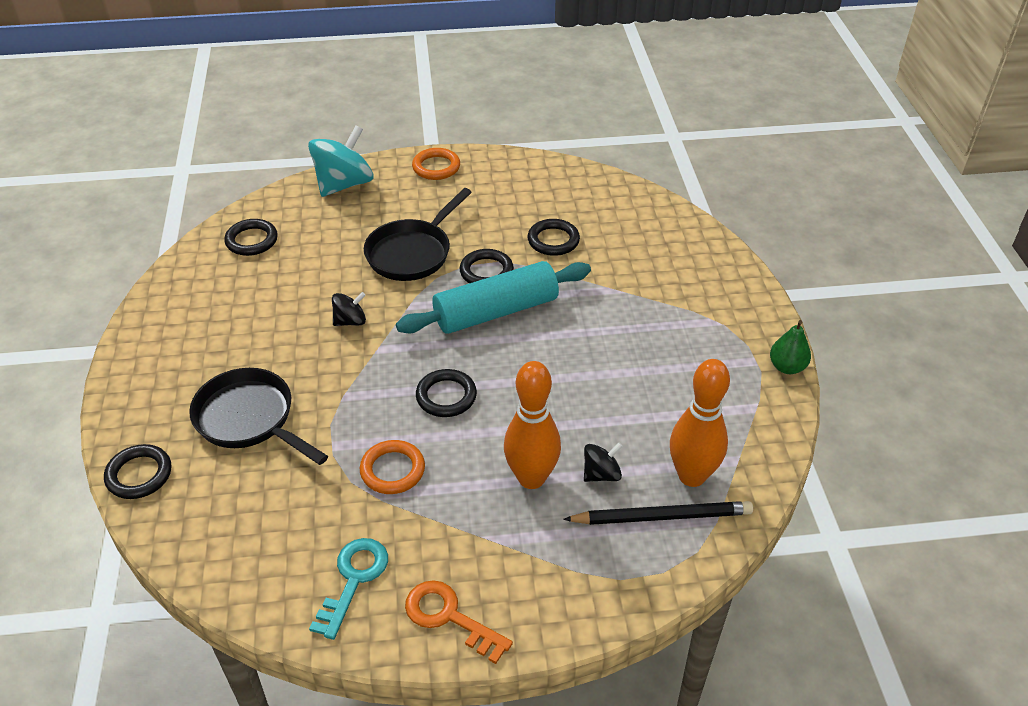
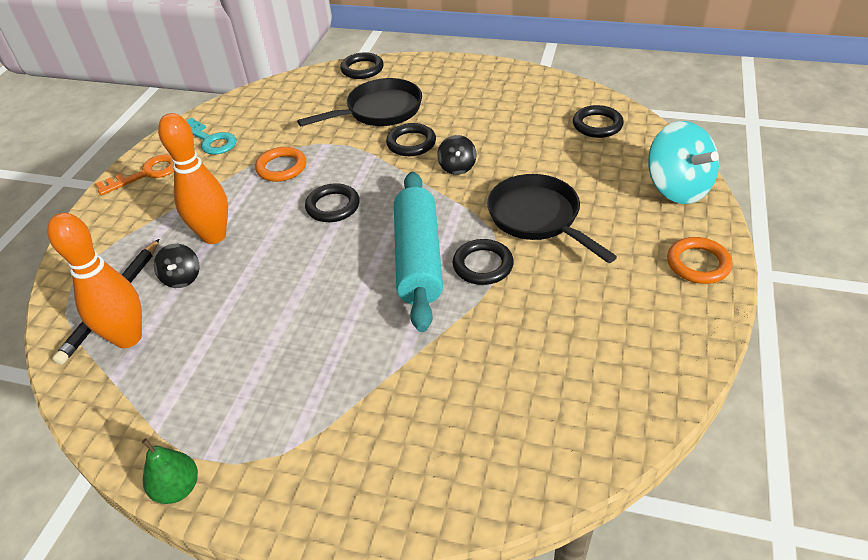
camera: 115 degrees right, 0 degrees up
(553, 240) = (512, 335): black ring -> black ring (411, 143)

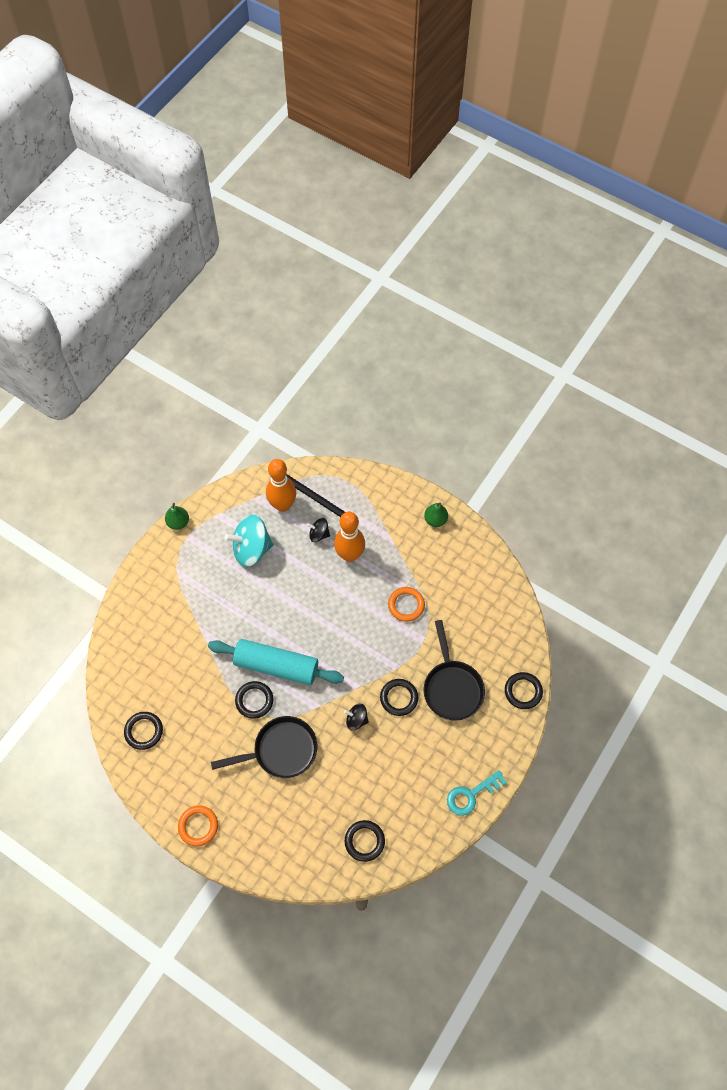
camera: 105 degrees right, 20 degrees up
(146, 174) = (435, 520): orange key -> green pear
(210, 140) = (461, 563): turquoise key -> turquoise key (471, 795)
(333, 206) = (348, 629): black ring -> black ring (144, 731)
(677, 188) = (269, 856): turquoise spinning top -> turquoise spinning top (251, 549)

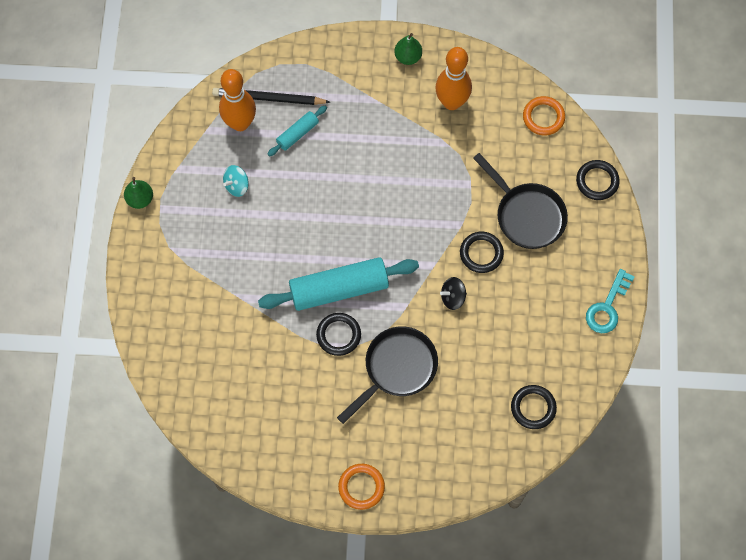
camera: 30 degrees left, 5 degrees up
(144, 731) = (245, 428): black ring -> none
(251, 549) = (237, 185): turquoise spinning top -> turquoise spinning top, size x0.51
(319, 534) = (297, 134): black spinning top -> turquoise rolling pin
(350, 555) = (343, 138): orange bowling pin -> orange bowling pin (451, 102)
(406, 605) = (431, 158): orange ring -> orange ring (543, 117)

